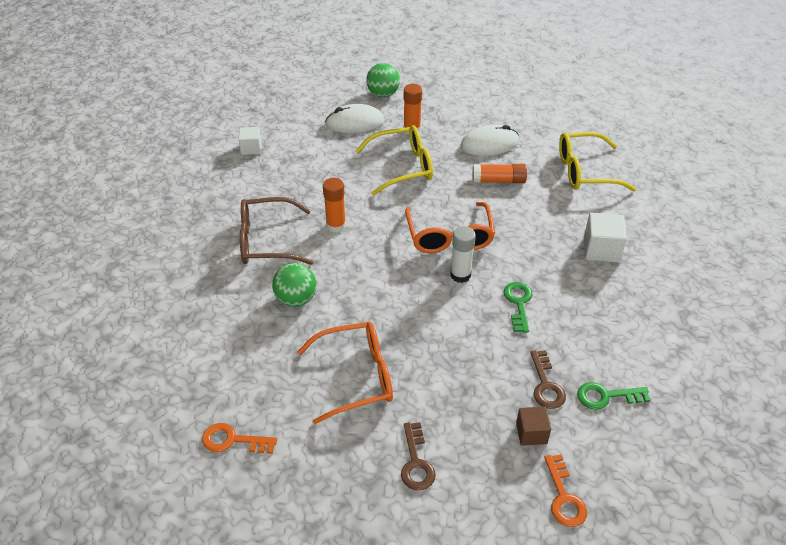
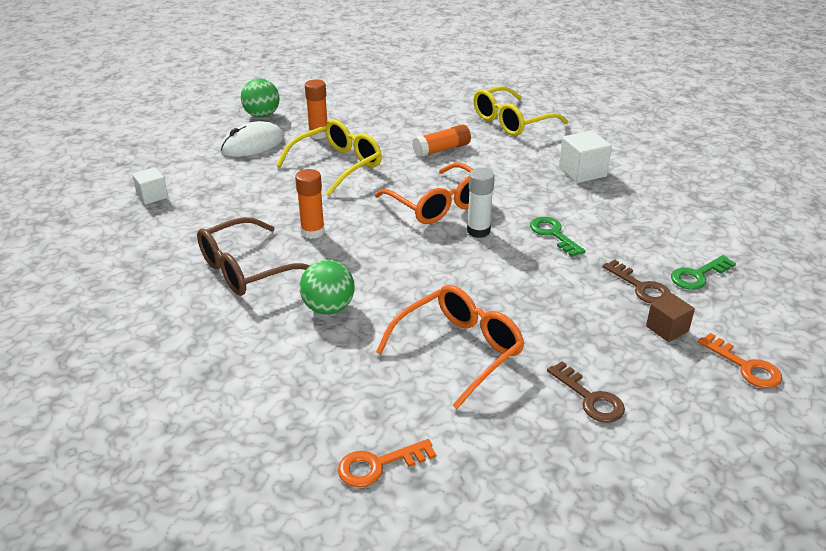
camera: 30 degrees left, 10 degrees down
(489, 144) = (406, 125): white mouse -> none

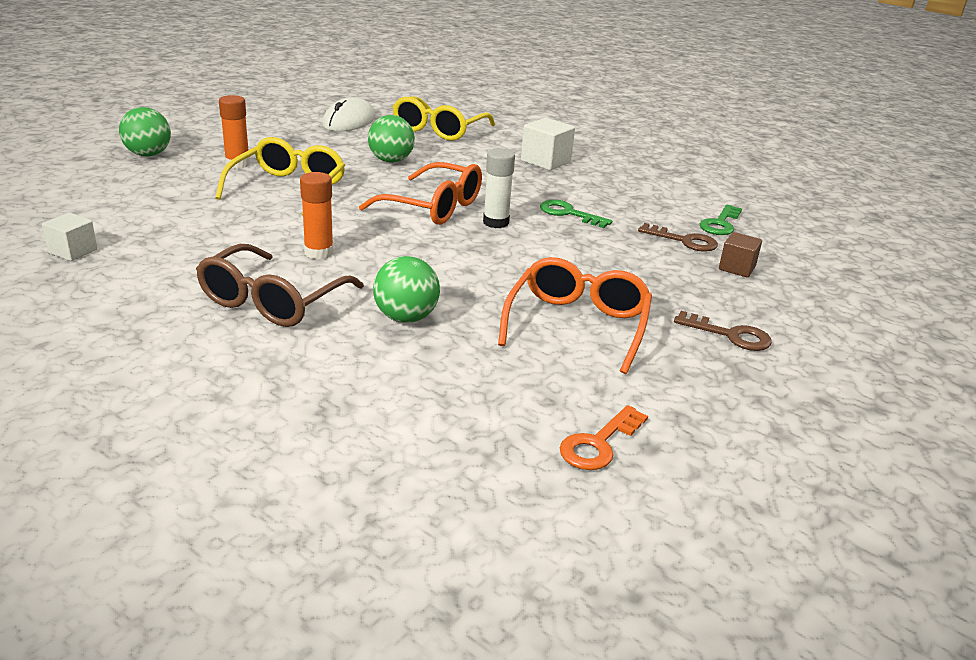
camera: 30 degrees left, 5 degrees down
(252, 144) = (163, 183): white mouse -> white mouse (349, 121)
(442, 149) = (391, 161): orange glue stick -> green ball
(745, 366) = (822, 282): orange key -> none

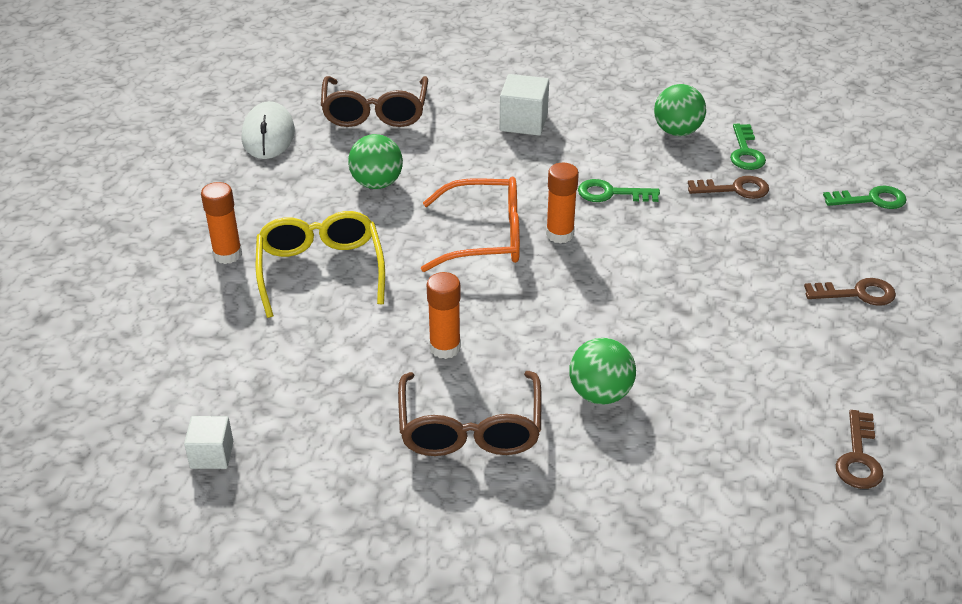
camera: 25 degrees left, 10 degrees up
(148, 154) = (114, 280): green ball -> green ball (677, 131)
(438, 130) = (375, 113): yellow glasses -> brown glasses
(496, 222) = (560, 234): white glue stick -> orange glue stick
(577, 325) = (738, 336): orange glasses -> none
(598, 444) = (858, 457): orange key -> brown key
(737, 268) = (802, 207): brown cube -> none
(814, 283) = (871, 200): none -> green key

